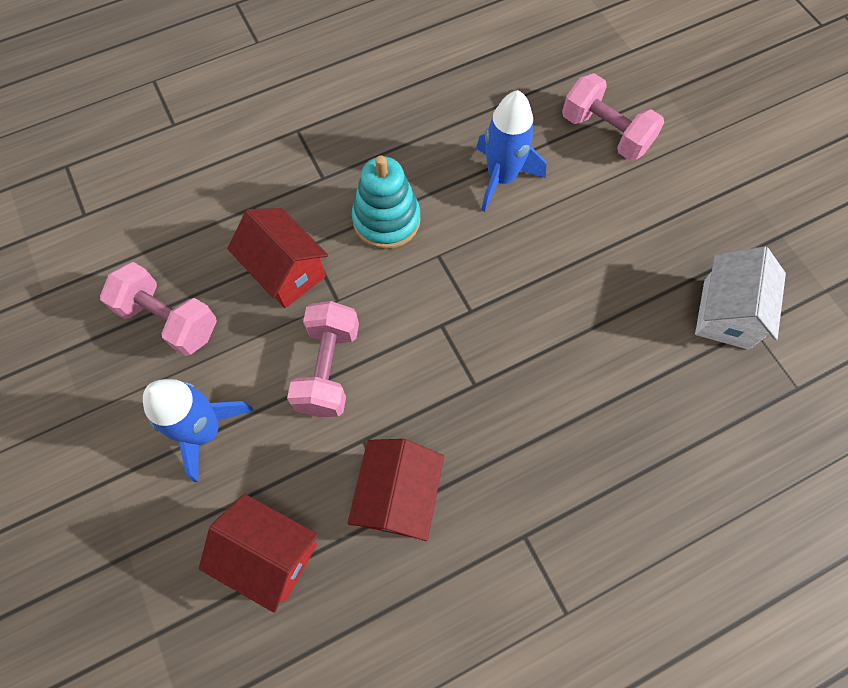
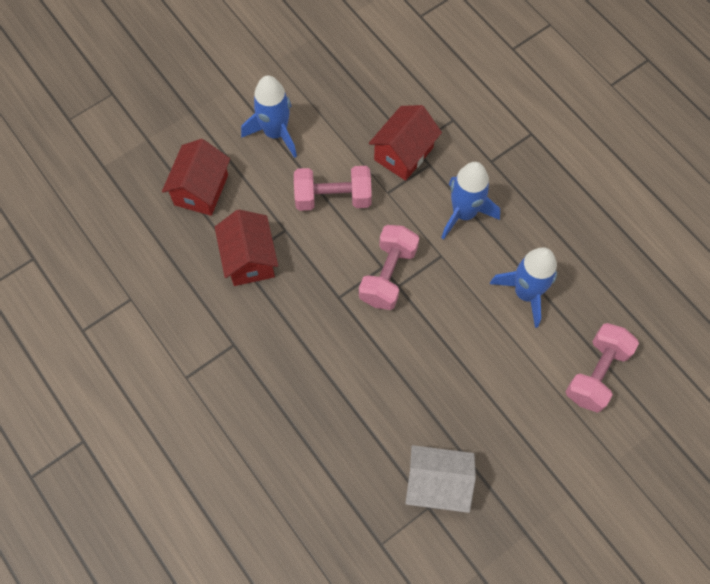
camera: 80 degrees right, 0 degrees up
(169, 320) = (350, 90): pink dumbbell -> pink dumbbell (388, 275)
(386, 220) = (464, 213): turquoise stacking toy -> blue rocket
(398, 496) = (249, 259): red house -> red house turned 75 degrees clockwise

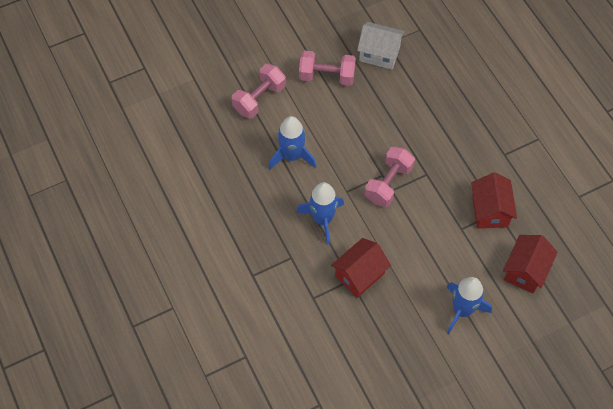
camera: 170 degrees left, 5 degrees down
(333, 197) = (421, 248): pink dumbbell -> pink dumbbell (327, 76)

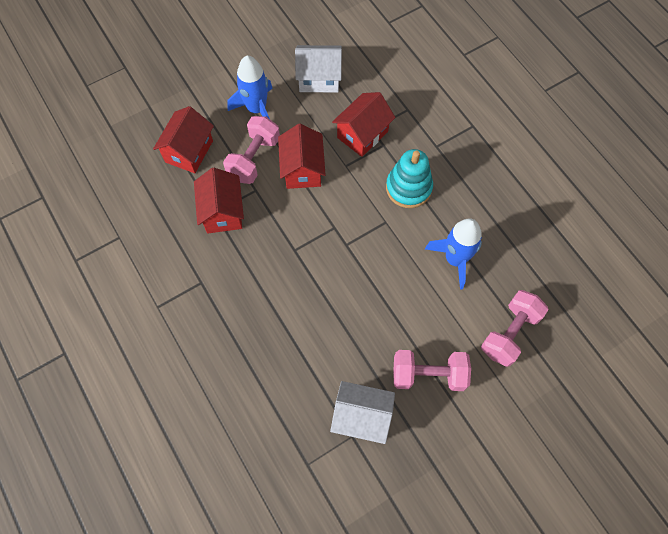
camera: 175 degrees right, 5 degrees up
(322, 219) = (408, 188): blue rocket -> turquoise stacking toy
(388, 183) = (338, 235): pink dumbbell -> pink dumbbell (254, 158)
(399, 339) = (319, 79): none -> white house
(418, 244) = (302, 169): none -> red house

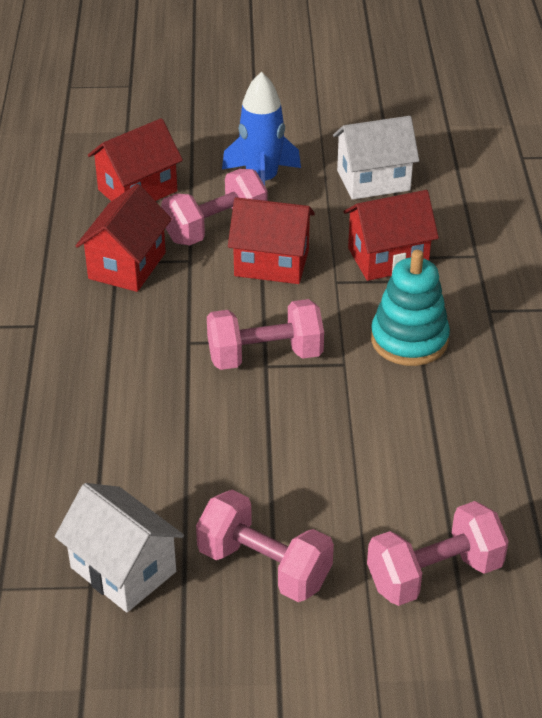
camera: 30 degrees right, 25 degrees down
(302, 169) = (271, 263): red house -> red house turned 75 degrees clockwise
(319, 79) = (373, 180): white house -> white house turned 45 degrees counterclockwise
(341, 238) = (265, 356): none -> pink dumbbell
(455, 259) = (416, 448): blue rocket -> none

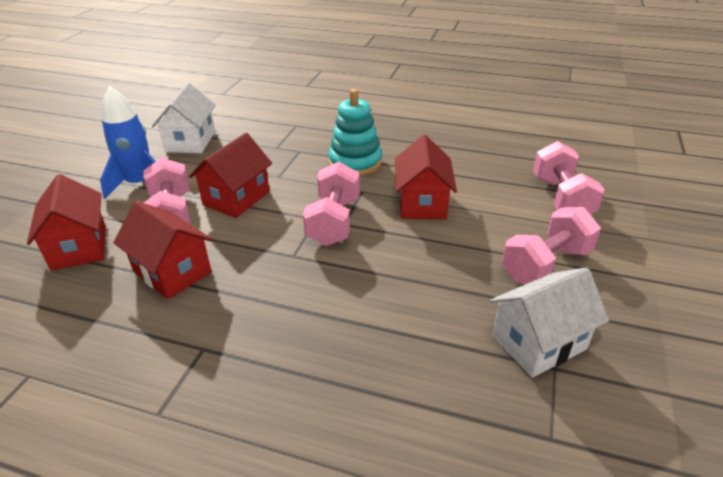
camera: 70 degrees left, 5 degrees down
(388, 258) = (272, 153): red house -> red house (422, 203)

